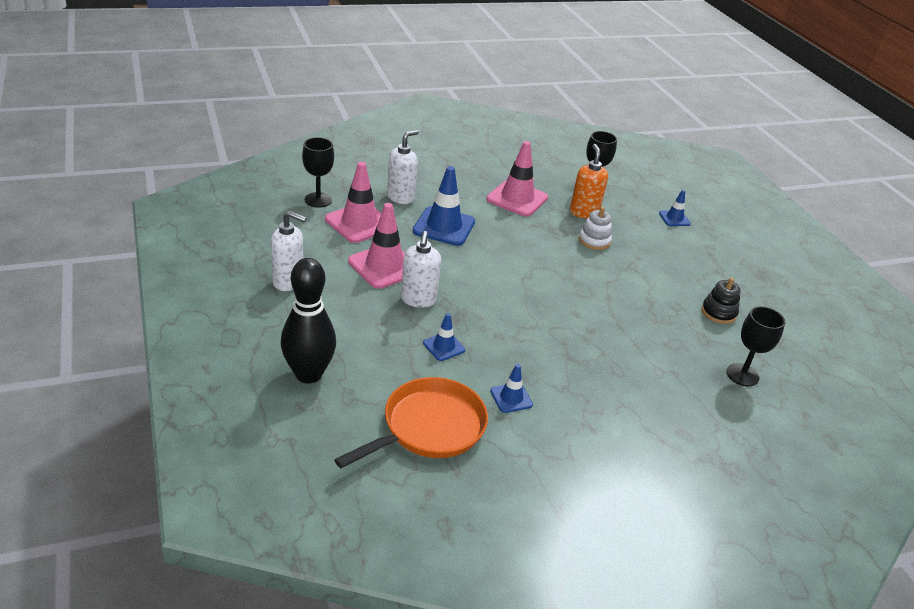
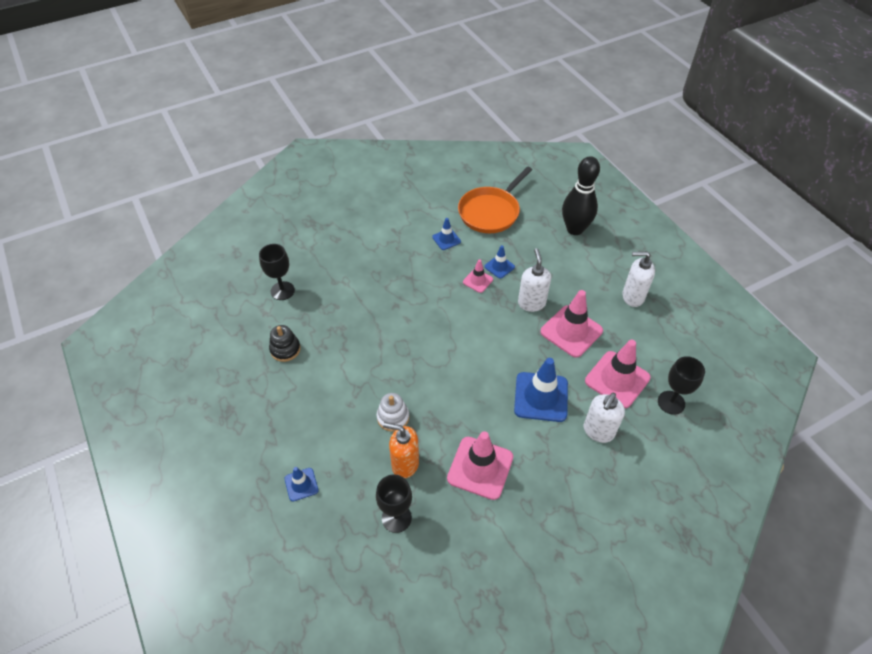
camera: 175 degrees right, 15 degrees up
(478, 336) = (478, 281): none -> pink traffic cone
(584, 212) = (405, 464): orange soap dispenser -> orange soap dispenser turned 120 degrees clockwise

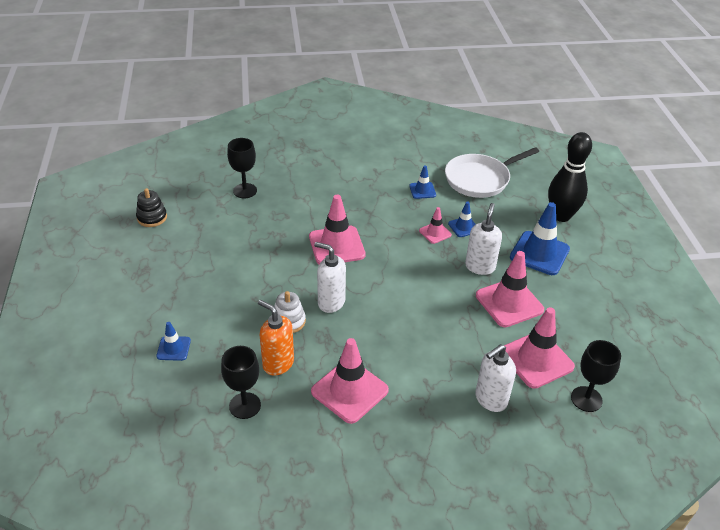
camera: 20 degrees right, 10 degrees down
(285, 349) = (221, 237): black stacking toy -> black stacking toy (152, 217)
(398, 323) = (336, 246): none -> pink traffic cone
(491, 212) = (480, 179): orange pan -> white pan
(541, 397) = (445, 350): blue traffic cone -> blue traffic cone (539, 253)
(632, 297) = (593, 291): white soap dispenser -> white soap dispenser (331, 302)

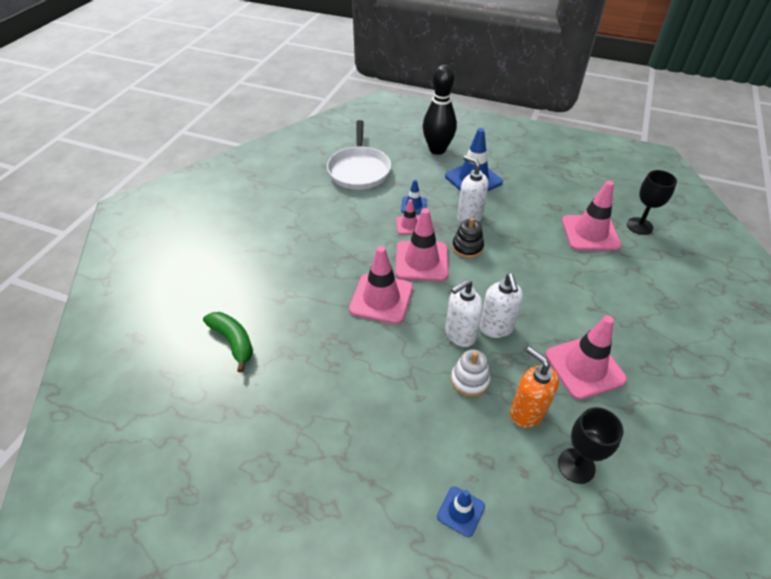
camera: 60 degrees left, 5 degrees up
(152, 217) = (205, 458): black stacking toy -> black stacking toy (467, 247)
(245, 191) = (233, 342): black goblet -> green banana
(278, 363) = (526, 412): orange soap dispenser -> orange soap dispenser turned 75 degrees clockwise
(422, 190) = (346, 209): blue traffic cone -> none
(490, 399) = (624, 277): white soap dispenser -> white soap dispenser (496, 328)
(509, 303) = (521, 220): pink traffic cone -> pink traffic cone (421, 261)

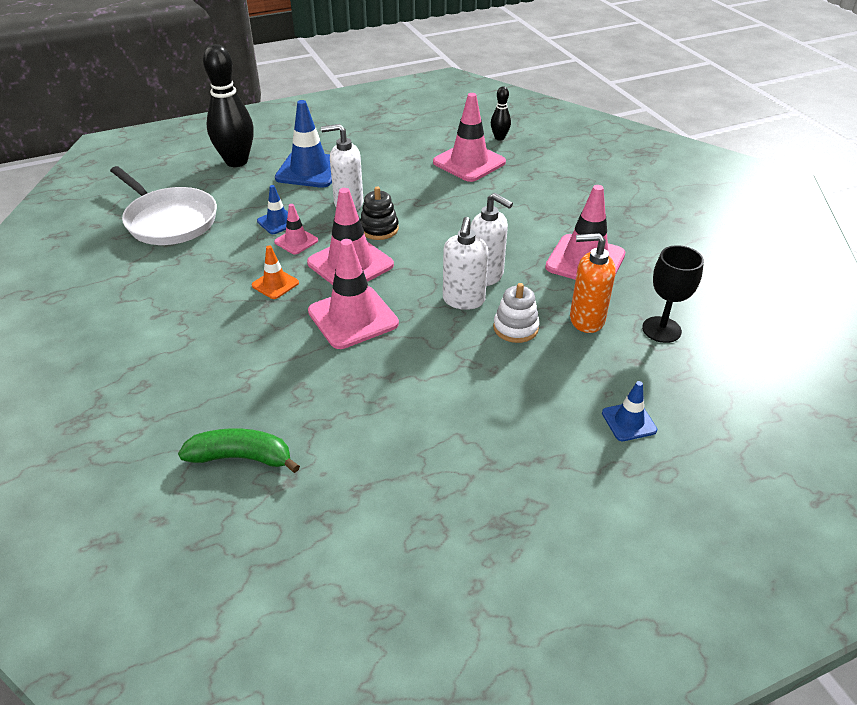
camera: 45 degrees left, 5 degrees down
(366, 247) = (275, 284): none -> orange traffic cone
(639, 226) = (499, 138): black goblet -> black bowling pin

